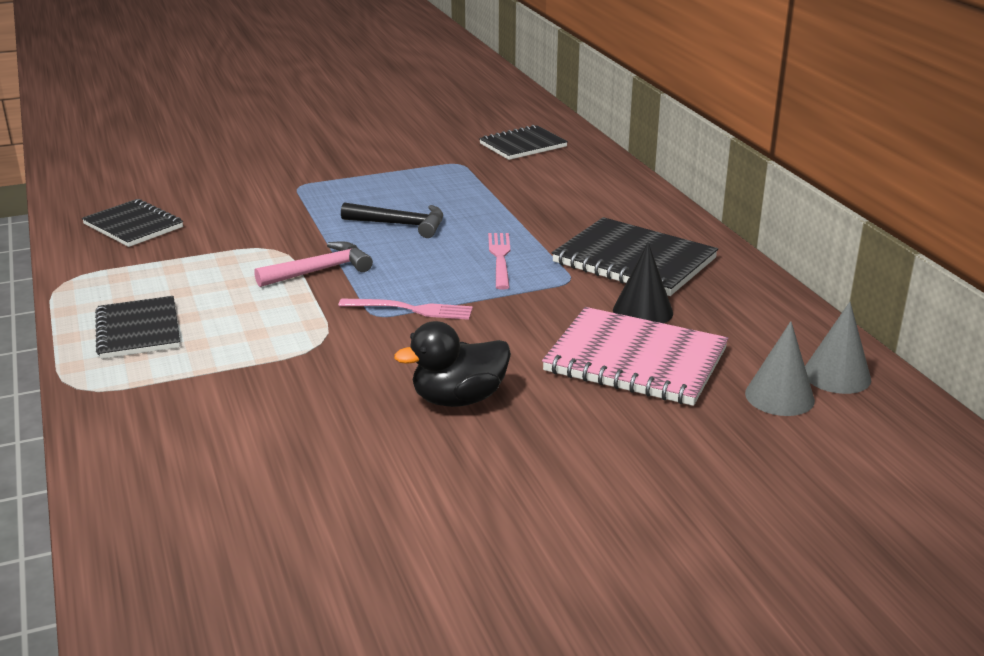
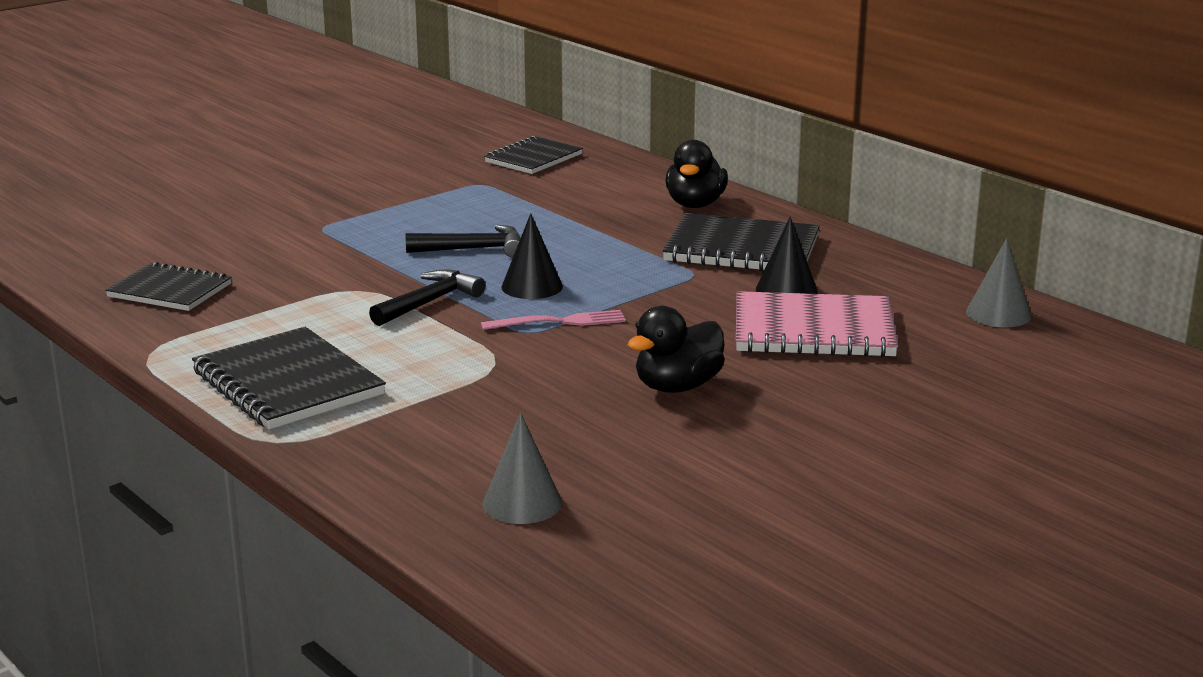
camera: 20 degrees left, 5 degrees down
(138, 330) = (287, 383): black notebook -> black notebook, size x1.52
(320, 270) = (429, 302): pink hammer -> black hammer
(417, 269) = (532, 286): none -> black cone
(500, 258) = (606, 265): pink fork -> none
(627, 209) = (695, 204): none -> black duck
(779, 396) = (962, 337): grey cone -> grey cone (522, 503)

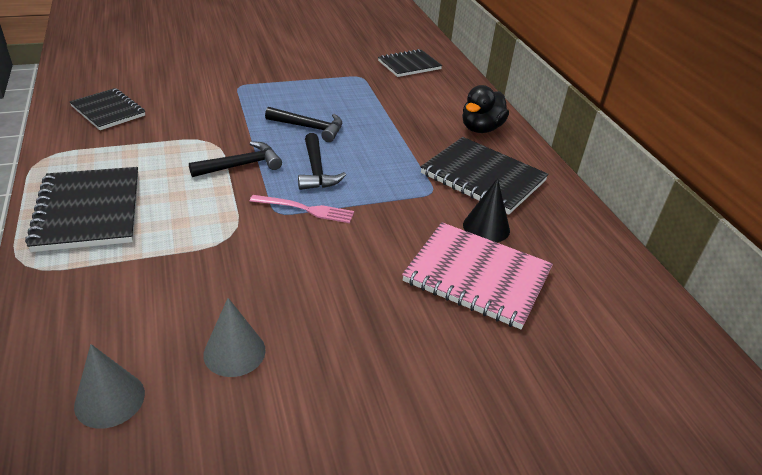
camera: 20 degrees right, 15 degrees up
(532, 286) = (316, 171): black cone -> black hammer
(677, 386) = (331, 304): black duck -> none
(998, 314) = (637, 306): grey cone -> grey cone (234, 352)

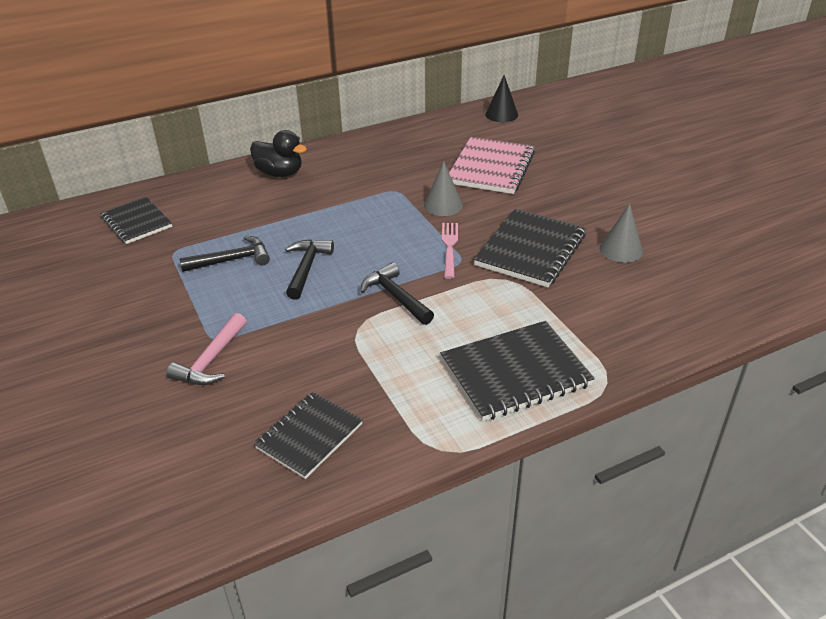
camera: 95 degrees left, 0 degrees up
(109, 399) = (692, 289): grey cone -> grey cone (443, 205)
(216, 84) = (211, 360): none -> pink hammer
(316, 171) = (387, 251): black hammer -> black hammer (232, 260)
(483, 178) = (364, 170): black notebook -> black notebook (530, 250)
(486, 227) = (433, 166): black cone -> black cone (501, 114)

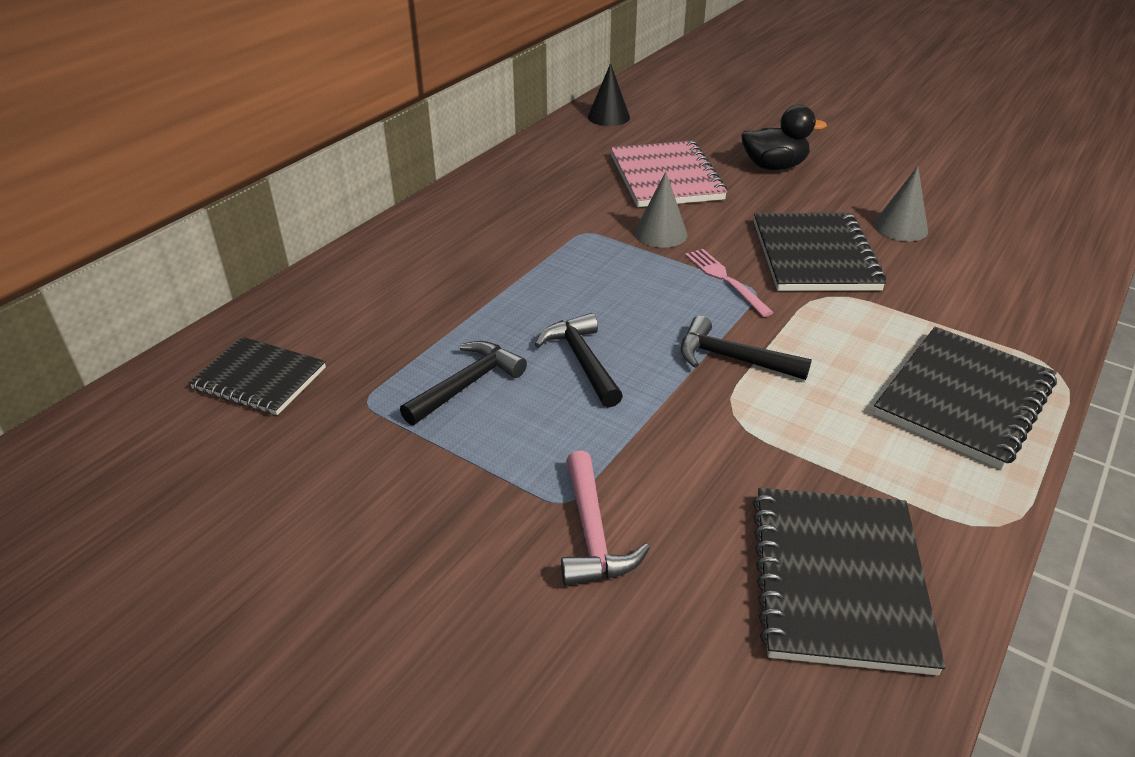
camera: 30 degrees left, 0 degrees up
(279, 173) = (408, 252): black duck -> black duck (774, 166)
(309, 436) = (838, 580): black notebook -> black notebook, size x1.52

